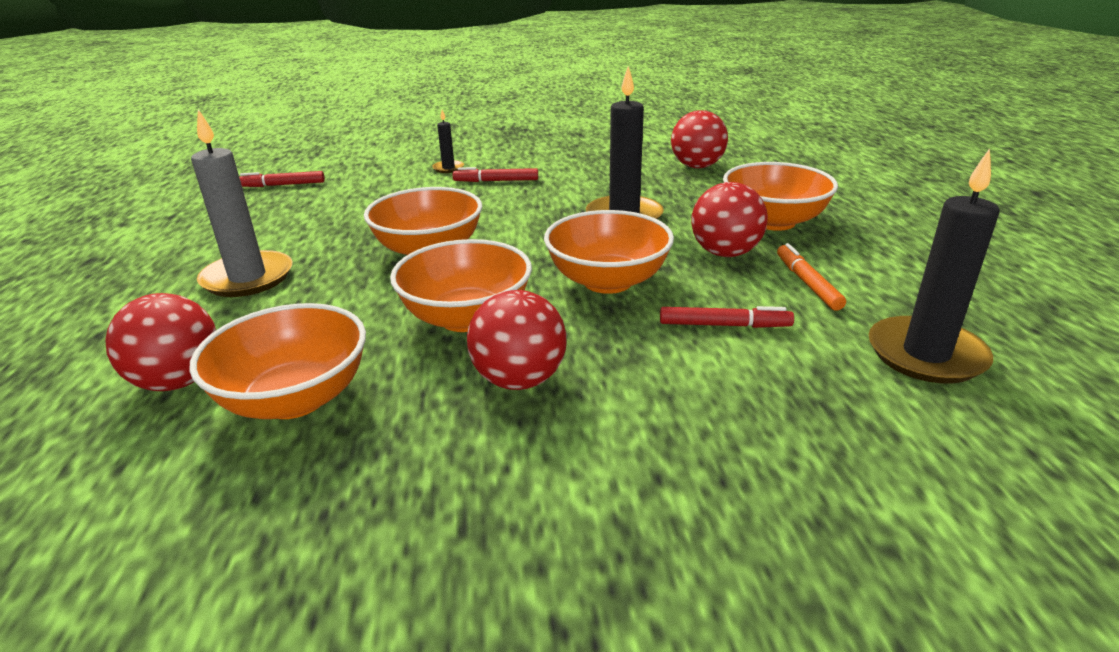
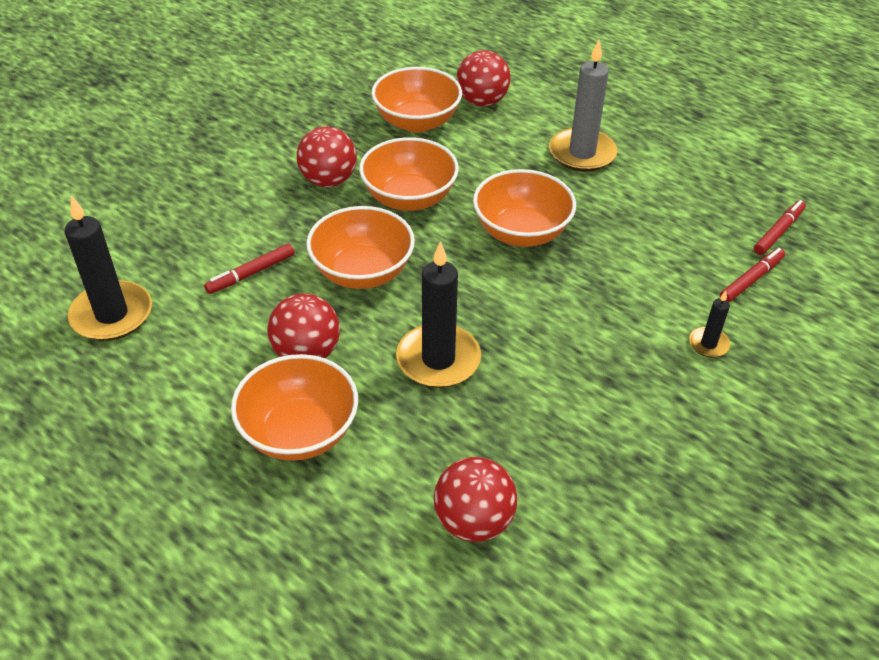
camera: 135 degrees right, 15 degrees up
(496, 181) = (627, 349): red marker -> red marker (751, 280)
(807, 283) = (220, 349): orange marker -> none

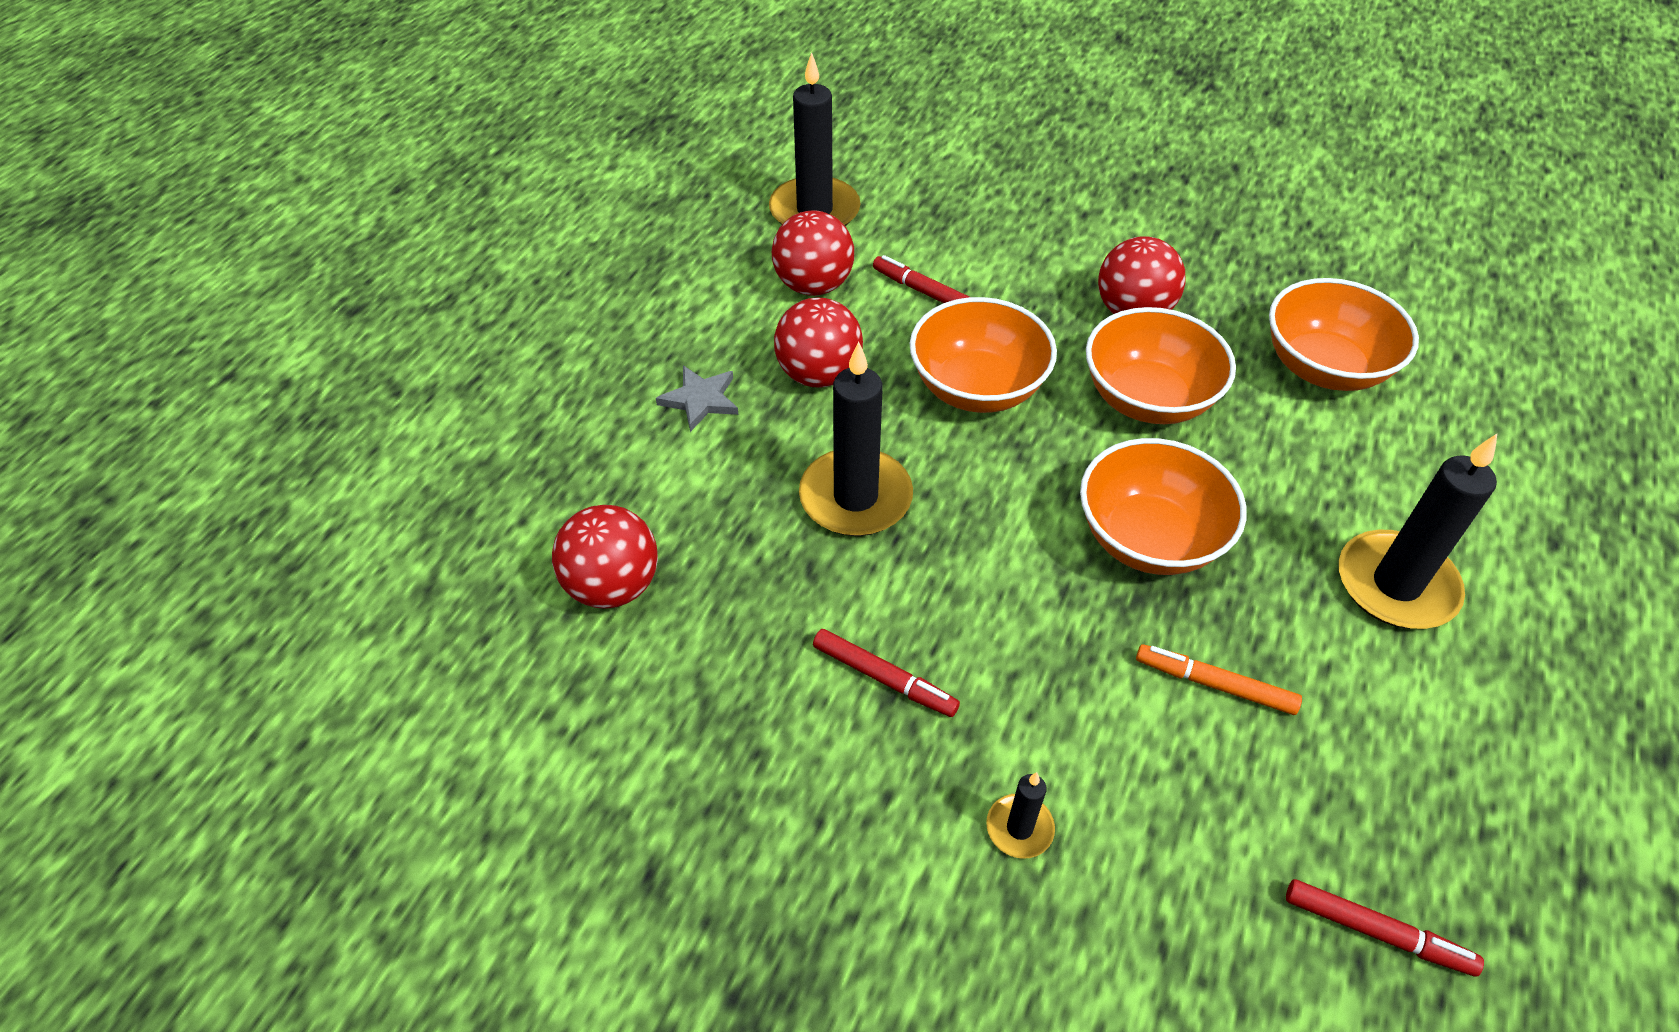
camera: 75 degrees right, 5 degrees up
(299, 432) = (700, 400): orange bowl -> grey star
(482, 101) = (1436, 430): red ball -> red ball (813, 285)
(582, 153) = (1396, 584): grey candle -> black candle
(630, 239) = (1214, 685): none -> orange marker
(751, 280) = (1211, 887): red marker -> red marker (884, 678)

